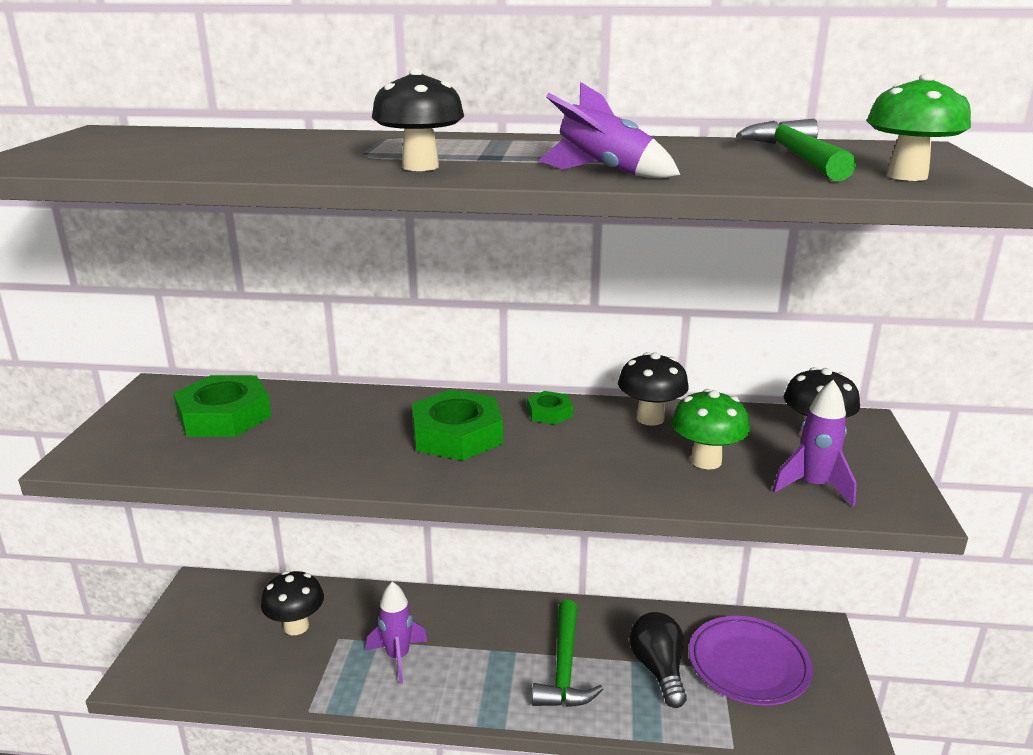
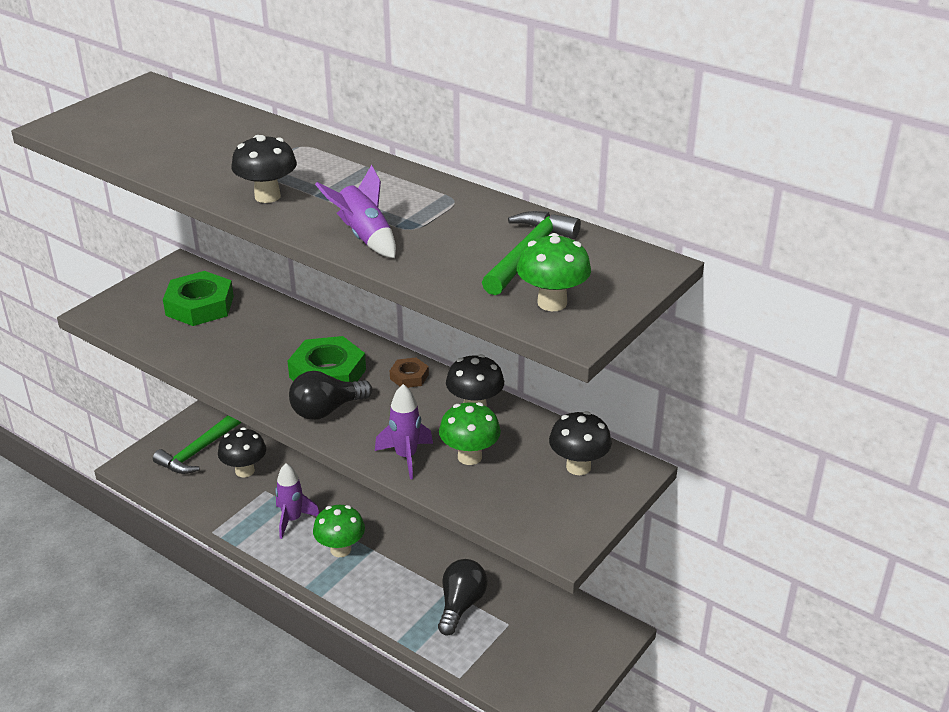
camera: 30 degrees right, 10 degrees up
(481, 666) = (340, 549): none -> green mushroom
(498, 468) = (326, 410): none -> black light bulb
(549, 413) = (409, 377): green nut -> brown nut
(564, 667) = (396, 574): green hammer -> green hammer (199, 451)
(748, 665) = (531, 631): purple plate -> none
(813, 487) = (518, 505): purple rocket -> purple rocket (406, 457)

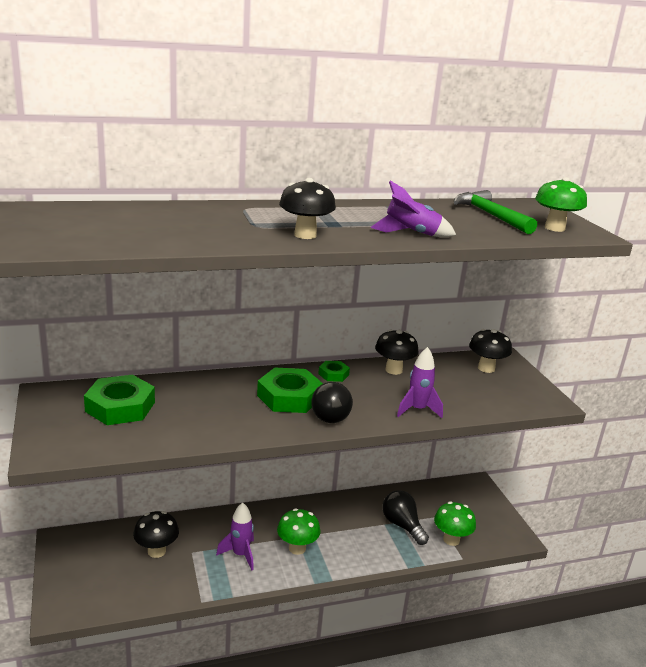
camera: 55 degrees left, 10 degrees down
(199, 451) = (99, 563): green hammer -> none
(409, 377) = (333, 374): brown nut -> green nut
(469, 456) = (441, 392): green mushroom -> green mushroom (451, 539)

